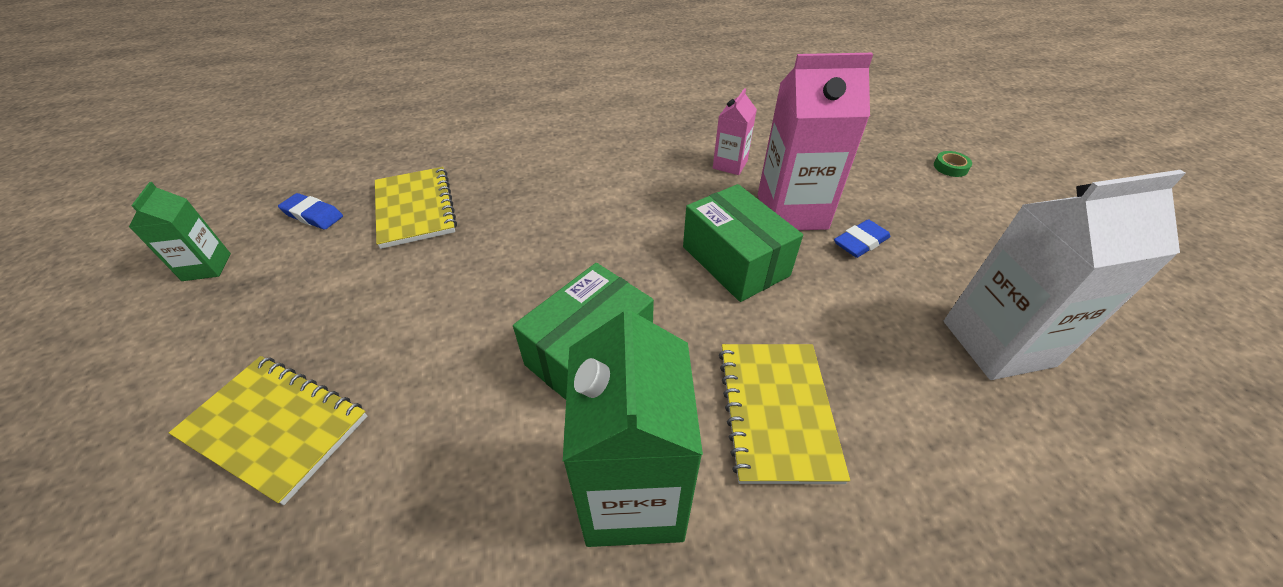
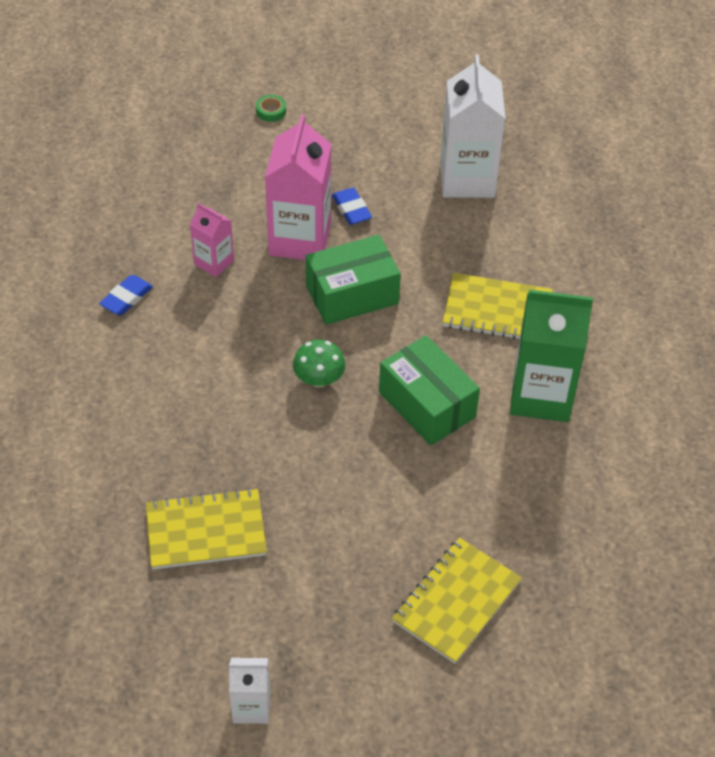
camera: 80 degrees left, 5 degrees up
(207, 267) = (251, 707): green carton -> white carton
(313, 215) = (188, 626): blue eraser -> blue eraser (126, 298)
(607, 253) = (319, 379): none -> green mushroom

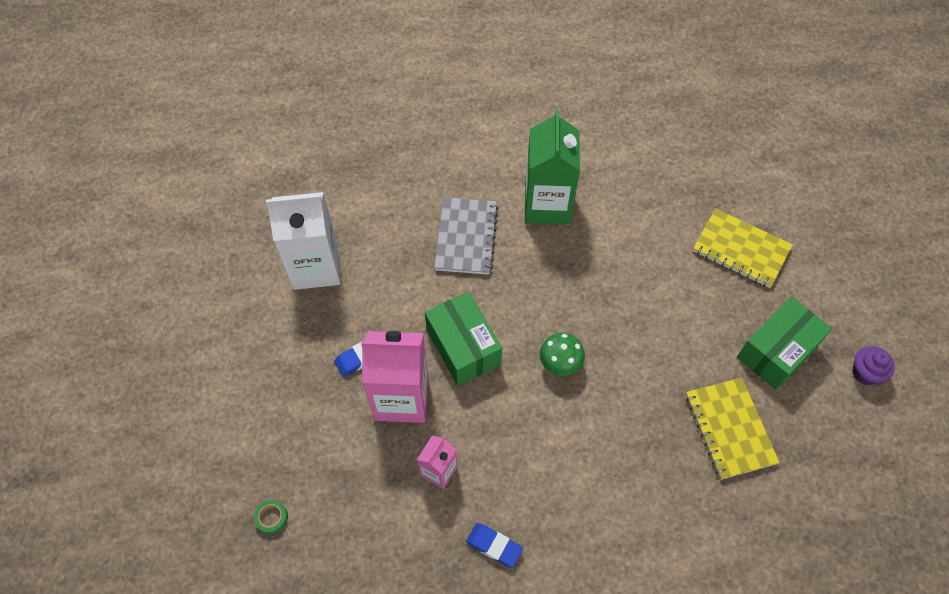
camera: 95 degrees left, 10 degrees up
(251, 707) = (865, 373): white carton -> purple cupcake
(271, 111) = (225, 448): green tape -> green tape (271, 518)
(427, 404) = (571, 281): green box -> green box (777, 351)
(497, 310) = (466, 237): yellow notebook -> grey notebook

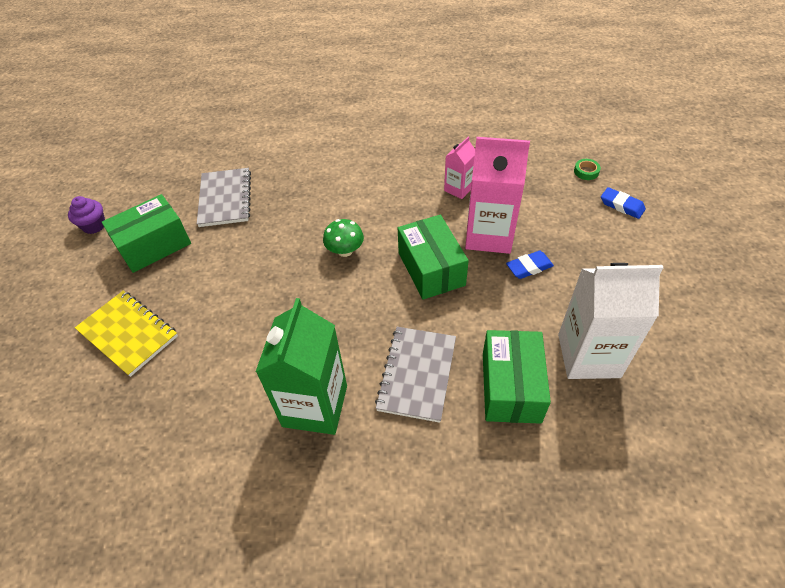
camera: 170 degrees left, 10 degrees down
(386, 234) = (510, 387): none -> green box
(494, 546) = (421, 150): blue eraser -> blue eraser (621, 205)
(729, 429) = (225, 199): yellow notebook -> grey notebook

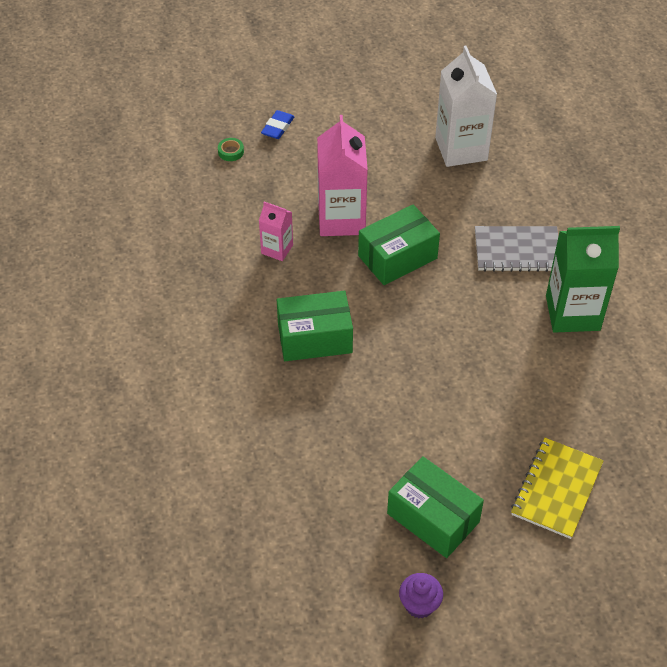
camera: 105 degrees left, 0 degrees up
(225, 199) = (338, 469): grey notebook -> none
(345, 250) = (392, 330): green mushroom -> none
(510, 387) = (507, 192): green box -> green box (315, 338)
(529, 267) = (376, 188): blue eraser -> none

